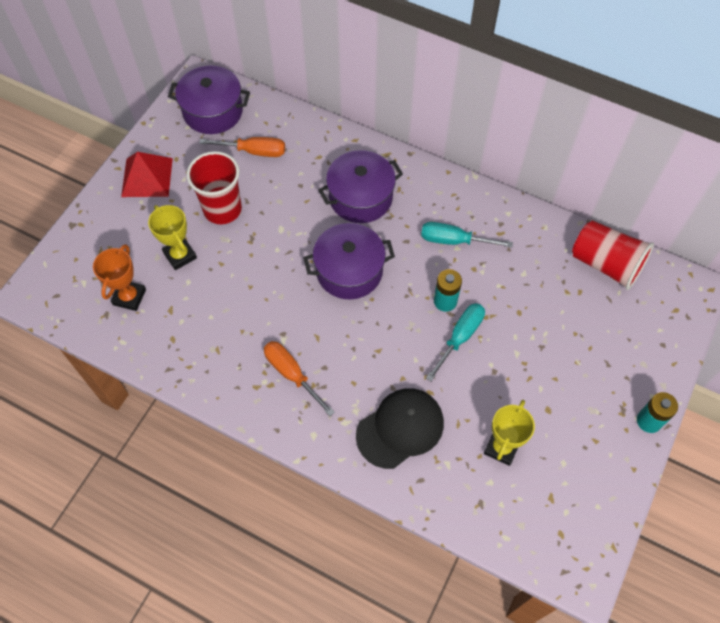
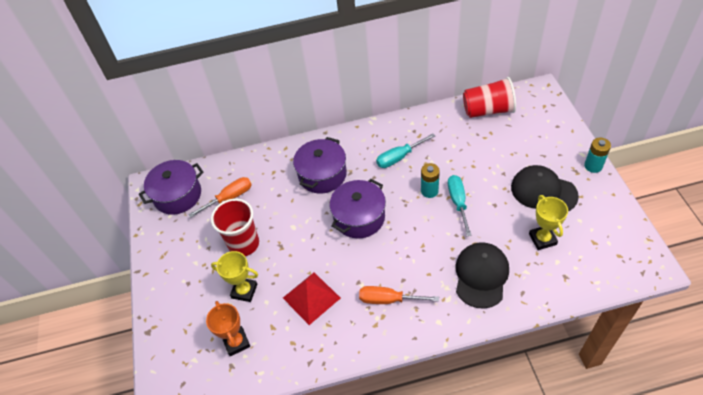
camera: 35 degrees left, 10 degrees down
(147, 177) = (172, 264): red pyramid -> red pyramid (311, 298)
(561, 401) = (543, 191): none -> black cap

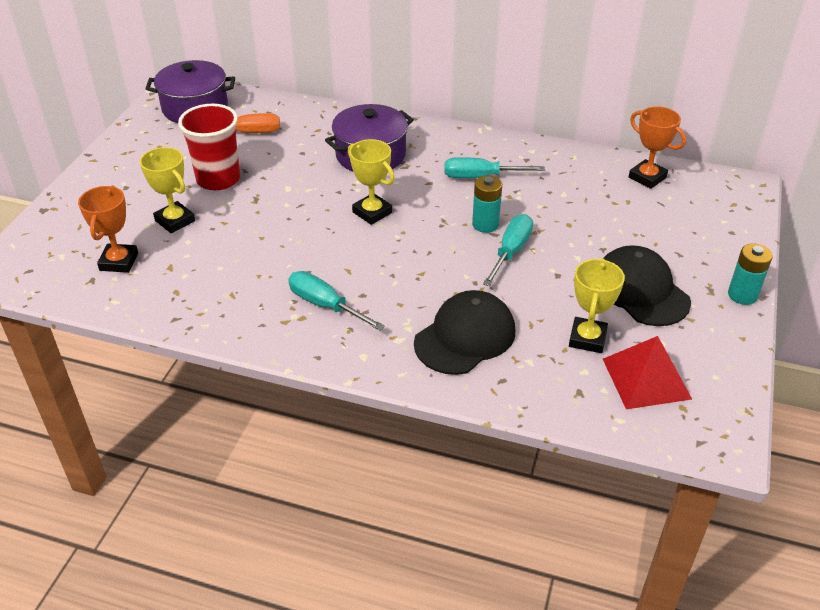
camera: 25 degrees right, 10 degrees down
(311, 298) = (239, 261): red pyramid -> red pyramid (646, 378)
(359, 217) = (372, 212): purple pot -> yellow trophy
(389, 300) = (325, 305): orange screwdriver -> turquoise screwdriver
(488, 110) = (647, 177): red cup -> orange trophy

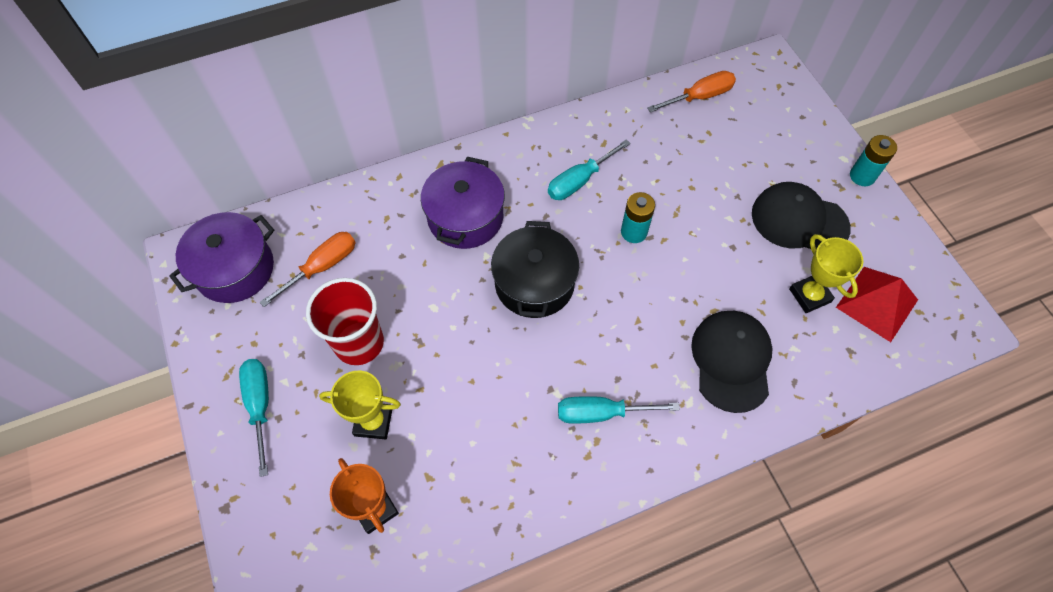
camera: 40 degrees left, 20 degrees up
(372, 212) = (534, 283): yellow trophy -> black pot
(510, 252) = (679, 248): turquoise screwdriver -> turquoise screwdriver (260, 406)
(647, 177) = (699, 97): orange trophy -> orange screwdriver

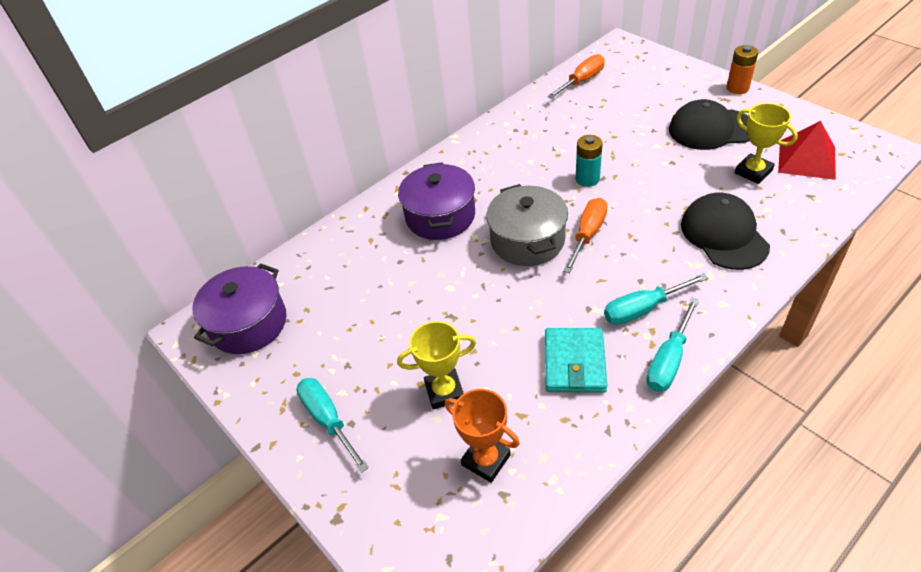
camera: 15 degrees left, 15 degrees down
(321, 267) = (331, 294): orange screwdriver -> orange screwdriver (587, 235)
(359, 343) = (397, 337): red cup -> none
(505, 444) = (574, 363): none -> turquoise wallet
(534, 283) = (527, 240): black pot -> grey pot
(580, 180) = (521, 161): turquoise screwdriver -> turquoise screwdriver (669, 360)
(862, 176) = (737, 88): turquoise battery -> orange battery

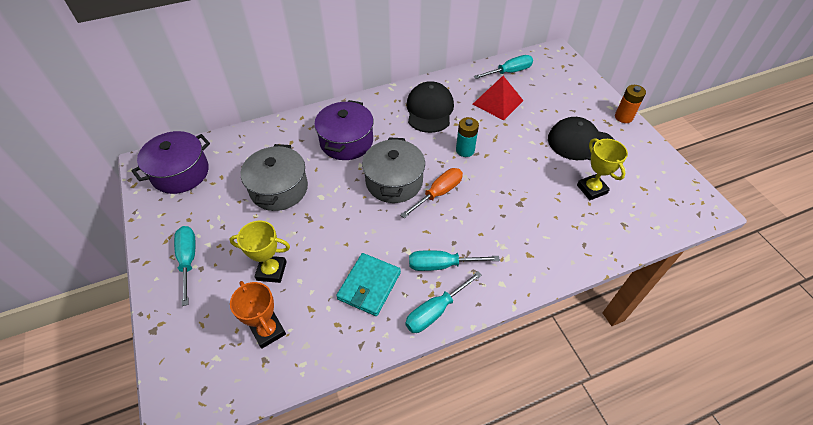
camera: 15 degrees right, 5 degrees up
(391, 297) = (279, 189): none -> grey pot
(581, 81) = (509, 72): orange screwdriver -> turquoise screwdriver
(724, 234) = (537, 230): black cap -> black cap (429, 110)
(807, 159) = (640, 194): red pyramid -> red pyramid (498, 102)

